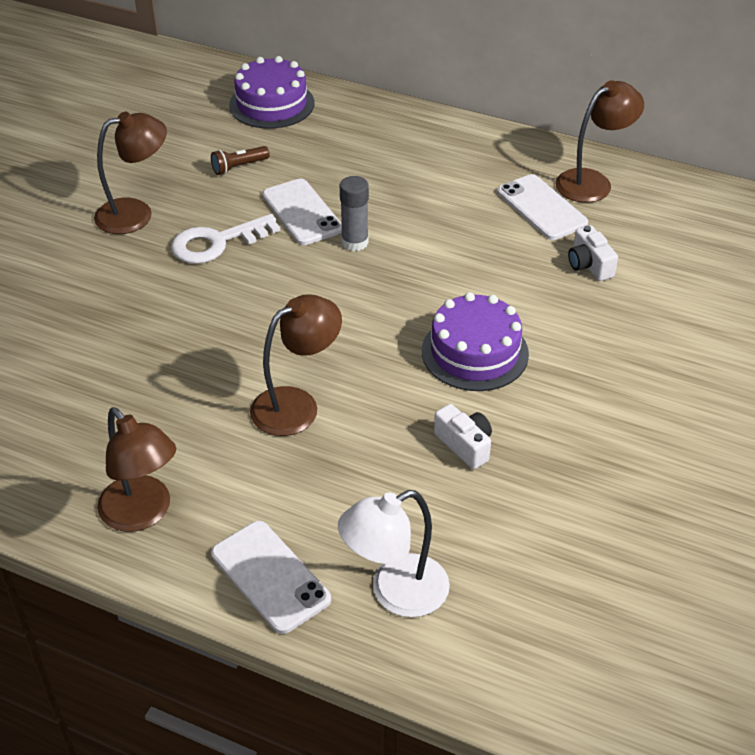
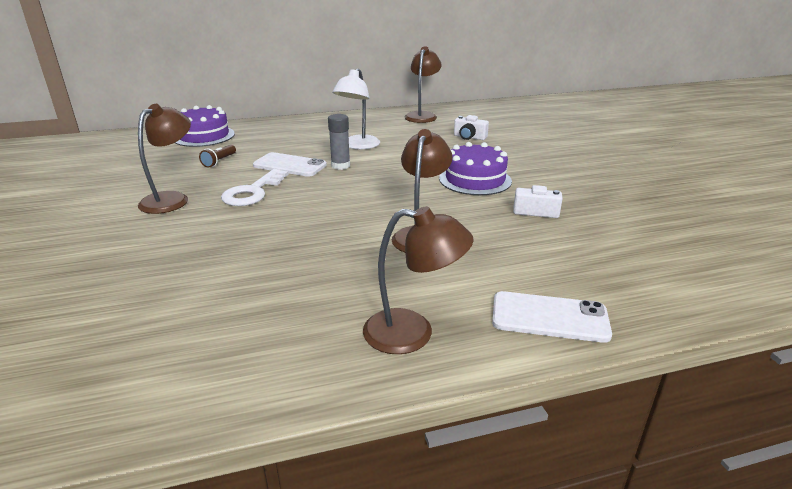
camera: 40 degrees left, 15 degrees down
(395, 593) = (623, 284): white lamp -> white lamp (358, 146)
(541, 208) = (414, 128): white phone -> none

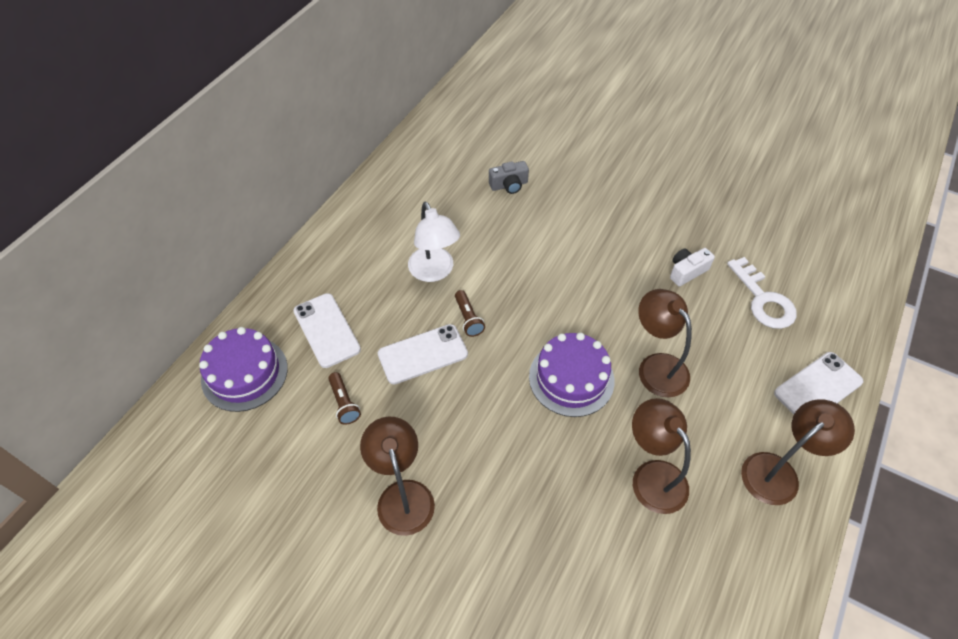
camera: 45 degrees left, 25 degrees up
(252, 192) = (456, 422): white key -> white key (763, 300)
(264, 140) = (326, 330): none -> white phone
(340, 166) = (468, 319): grey glue stick -> brown flashlight
(422, 115) = (414, 169): brown lamp -> brown lamp (652, 476)
(469, 137) = (509, 185): white camera -> grey camera
(475, 180) = (598, 257): purple cake -> purple cake (571, 378)

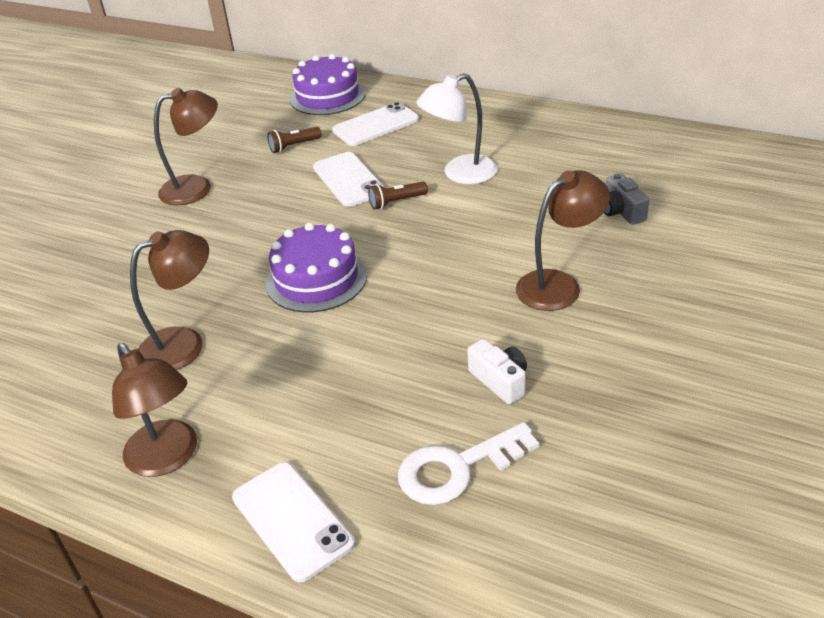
camera: 90 degrees right, 15 degrees down
(656, 366) = (332, 348): brown lamp -> brown lamp (559, 285)

